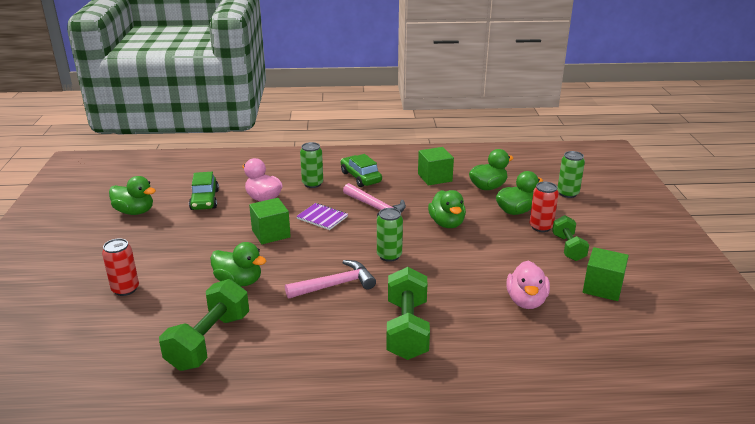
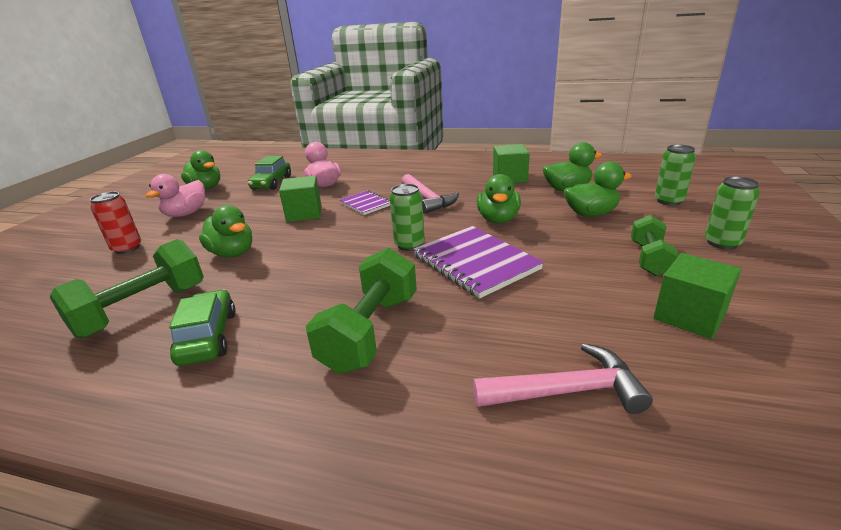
camera: 20 degrees right, 0 degrees up
(312, 184) = (380, 176): green can -> green can (722, 243)
(335, 285) = (326, 268): pink hammer -> pink hammer (567, 391)
(360, 177) = (431, 174): green car -> green car (208, 337)
(450, 265) = (475, 262): none -> purple notebook
(526, 301) = (559, 318): pink duck -> pink duck (186, 214)
(541, 227) = (618, 232): red can -> none

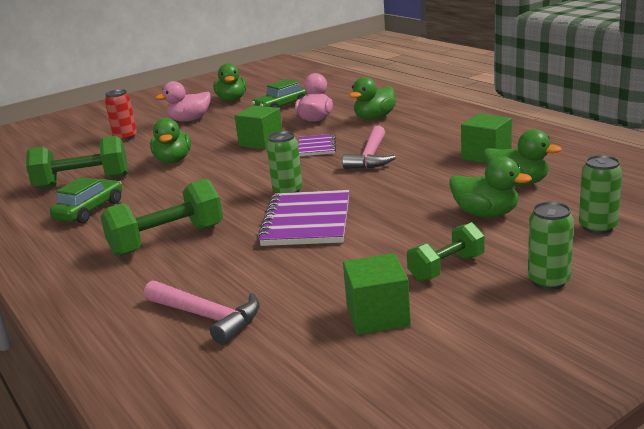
camera: 40 degrees right, 5 degrees down
(498, 219) = (392, 192): green duck -> green duck (374, 118)

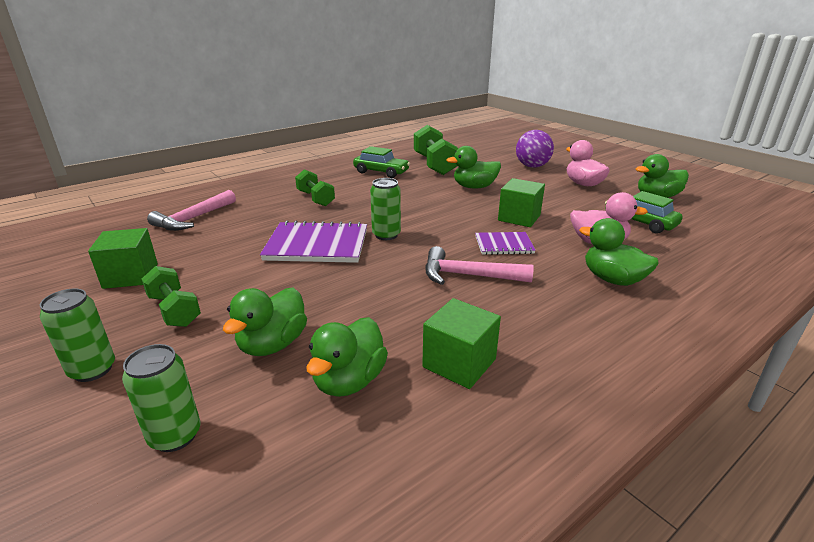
camera: 85 degrees right, 5 degrees up
(125, 137) = (532, 166): red can -> purple ball
(167, 240) = (315, 198): green dumbbell -> green dumbbell, size x0.63

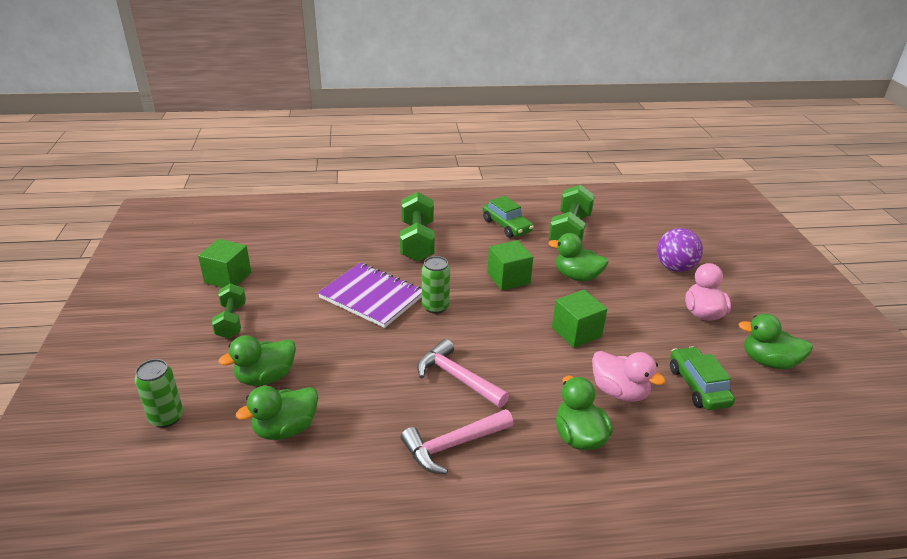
camera: 30 degrees right, 5 degrees up
(92, 370) = (158, 349): green can -> none
(193, 219) = (307, 233): pink hammer -> pink hammer (452, 445)
(315, 198) = (417, 241): green dumbbell -> green dumbbell, size x1.59
(459, 363) = (367, 451): green cube -> green cube (508, 278)
(504, 245) = (524, 358): purple notebook -> none

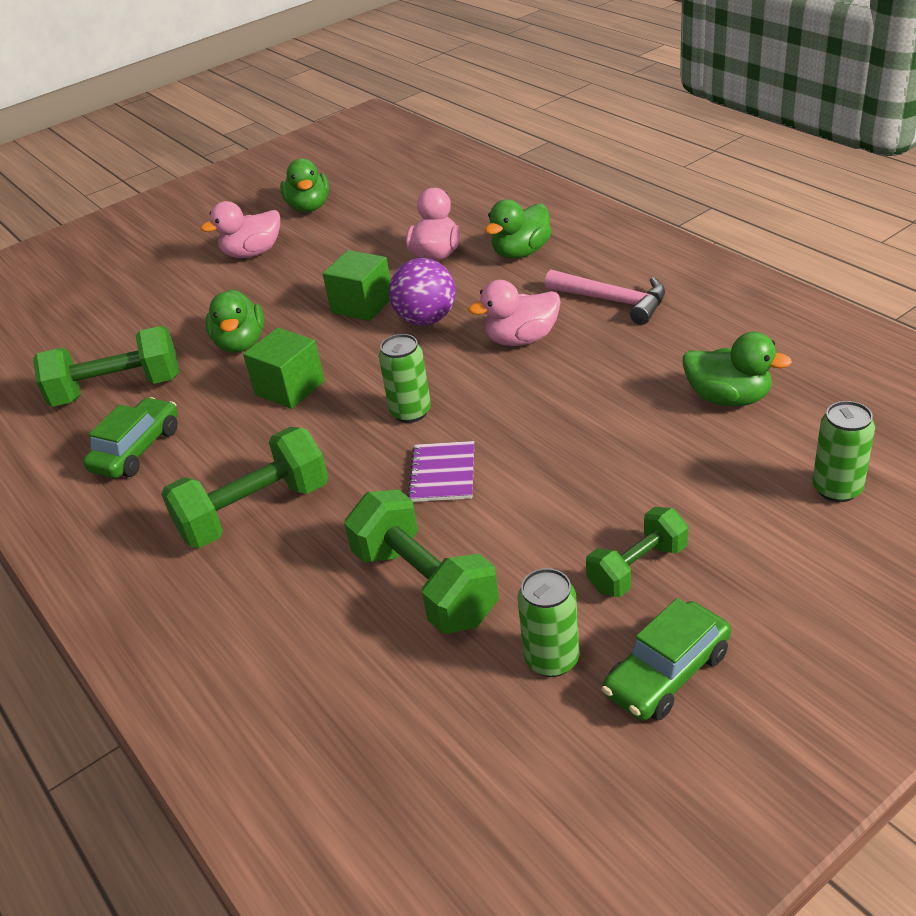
camera: 115 degrees left, 5 degrees up
(228, 277) = (552, 659): green cube -> green can
(265, 377) = (686, 460): green duck -> none
(310, 265) = (425, 585): none -> green dumbbell
(371, 297) = (443, 474): purple notebook -> purple notebook, size x0.56
(457, 377) = (521, 339): pink hammer -> pink duck
(674, 268) = (164, 292): purple ball -> purple ball (426, 319)
(698, 386) = (384, 225): green car -> green car (667, 673)

